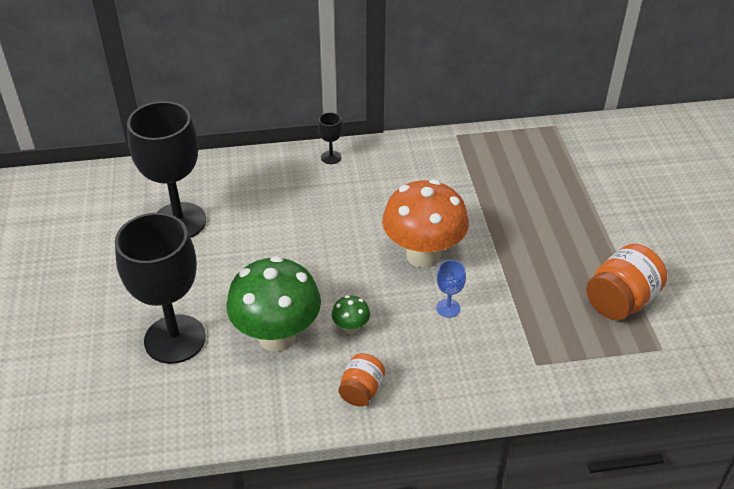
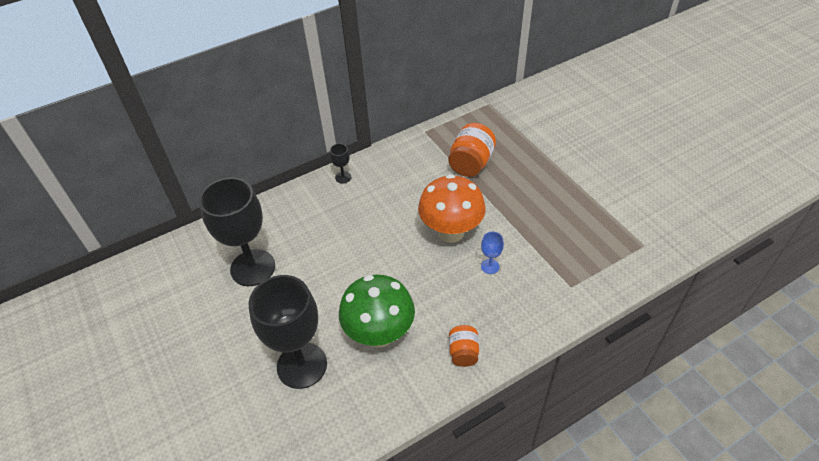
camera: 20 degrees left, 5 degrees up
(351, 328) = (430, 307): green mushroom -> none
(620, 301) = (600, 220): orange jar -> orange jar (471, 163)

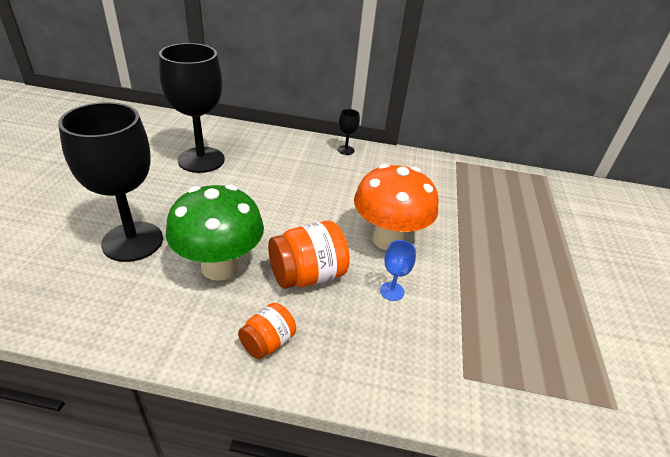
camera: 35 degrees right, 10 degrees down
(471, 163) = (474, 204): orange jar -> orange jar (307, 275)

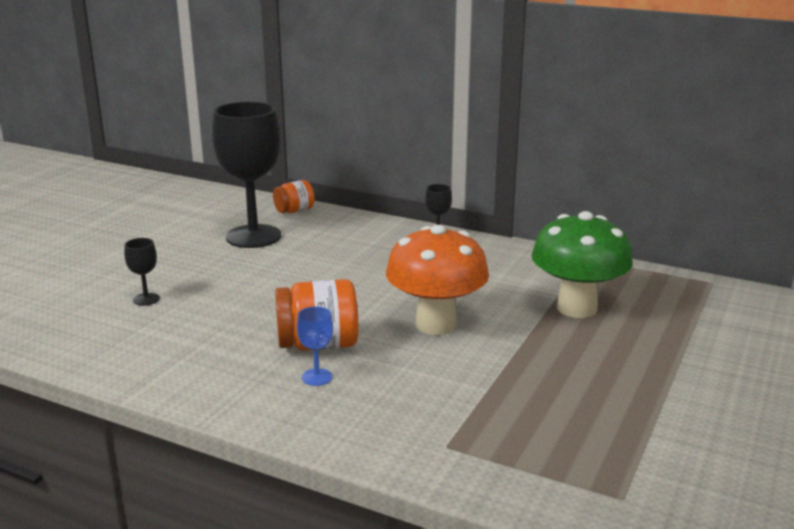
camera: 20 degrees right, 15 degrees down
(132, 241) = (146, 299): black goblet -> black goblet, size x0.41
(220, 267) = (225, 328): green mushroom -> green mushroom (576, 308)
(268, 342) = (243, 391): orange jar -> orange jar (294, 211)
(392, 291) = (409, 368): blue goblet -> blue goblet (317, 377)

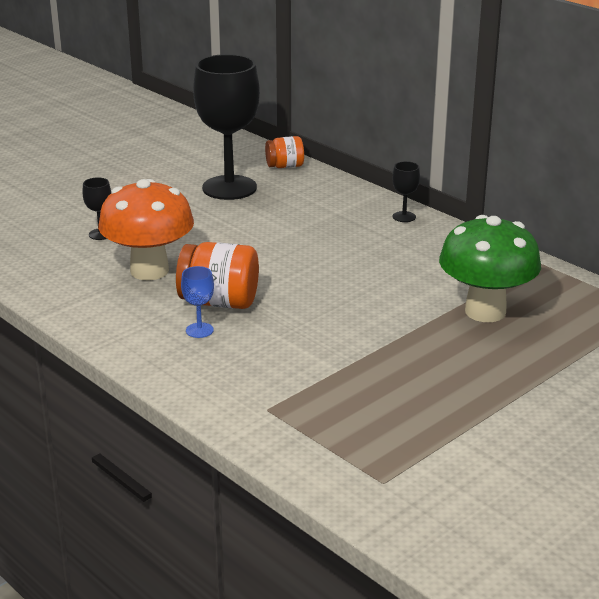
camera: 20 degrees right, 5 degrees up
(436, 324) = (337, 303): orange mushroom -> orange mushroom (149, 271)

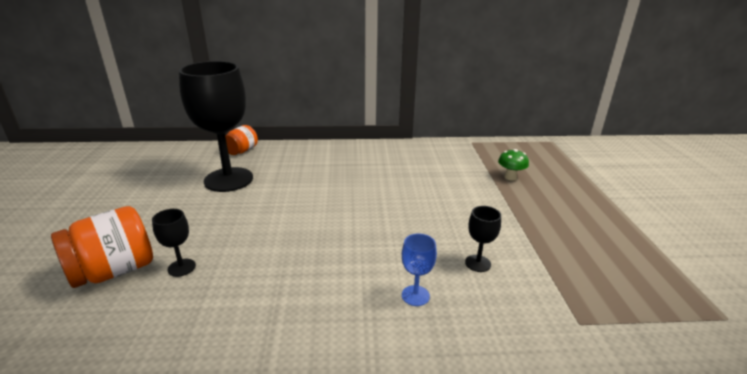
camera: 50 degrees left, 0 degrees up
(149, 271) = (284, 273): orange mushroom -> none
(219, 302) = (382, 263): orange jar -> orange jar (114, 271)
(404, 217) = (368, 149): black goblet -> black goblet (477, 263)
(485, 311) = (510, 177): green mushroom -> green mushroom, size x0.42

